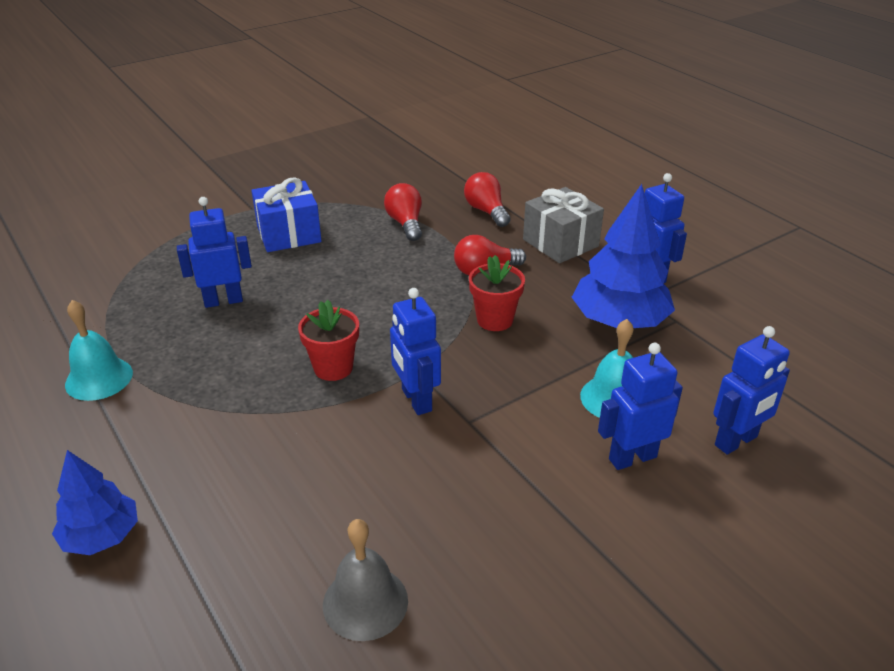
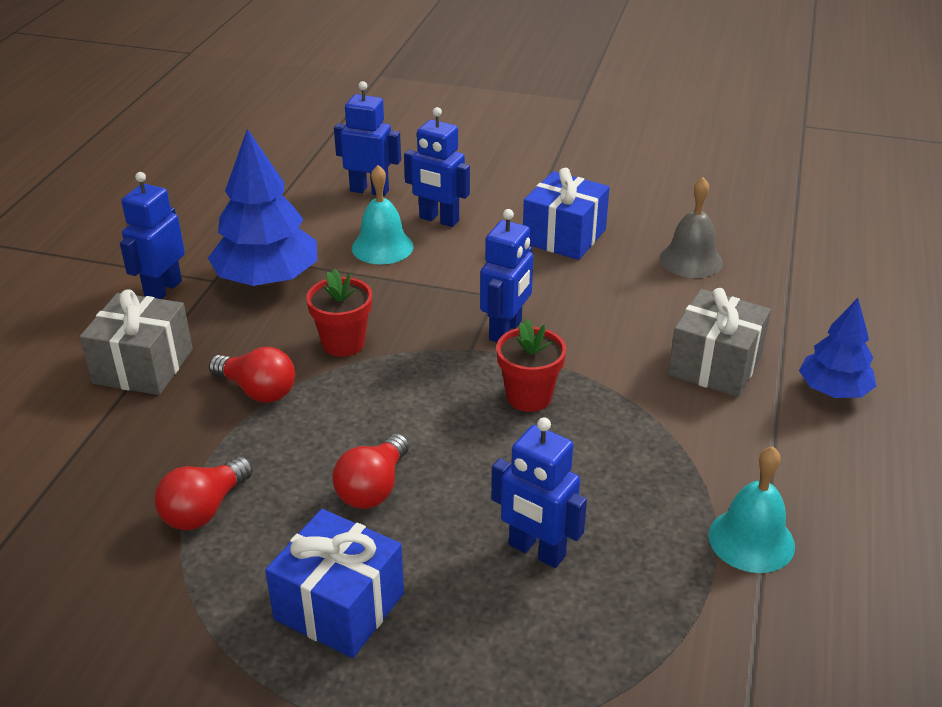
camera: 130 degrees left, 0 degrees up
(226, 487) = (715, 365): none -> grey gift
(486, 211) = (107, 456): red light bulb -> red light bulb (373, 488)
(513, 530) = (564, 236): none -> blue gift

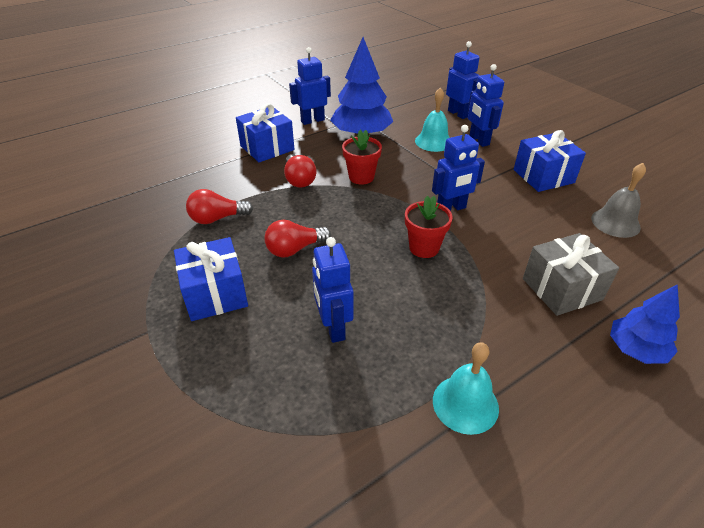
camera: 40 degrees right, 5 degrees up
(143, 366) = (267, 148): grey gift -> blue gift

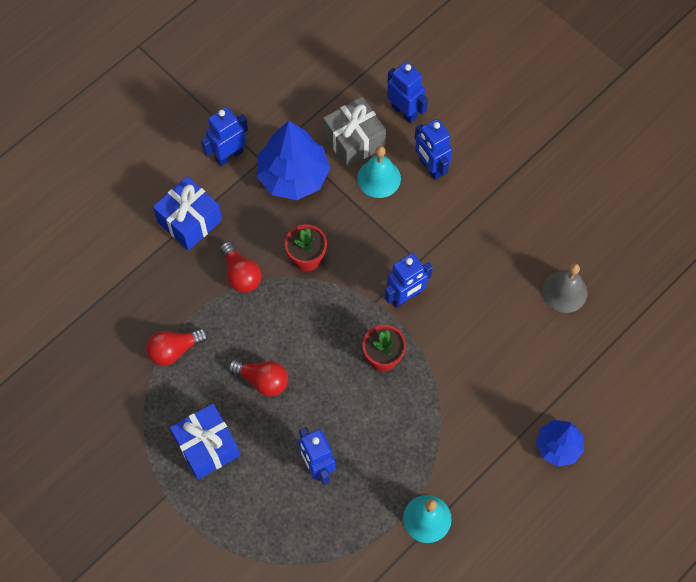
camera: 10 degrees left, 25 degrees up
(294, 249) = (262, 380): red light bulb -> red light bulb turned 120 degrees counterclockwise
(543, 176) = (500, 226): blue gift -> none
(561, 289) = (506, 390): grey gift -> grey gift (354, 141)

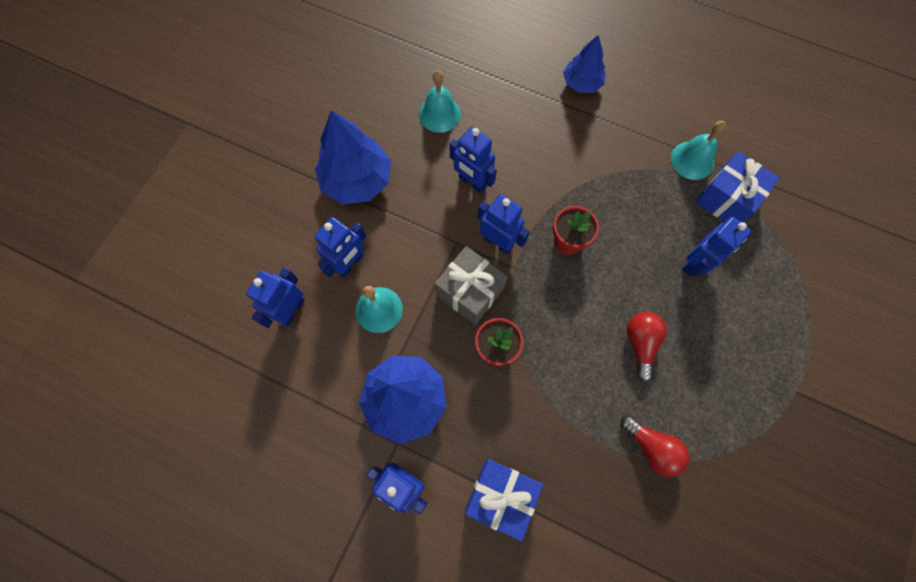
camera: 110 degrees left, 5 degrees up
(207, 447) = (730, 371): blue gift -> blue gift (726, 199)
(241, 274) = (540, 411): red light bulb -> none
(354, 141) = (342, 350): grey gift -> grey gift (470, 291)
(476, 295) = (472, 182): none -> blue robot
(514, 196) = (357, 180): none -> blue tree
(564, 291) = (439, 114): grey bell -> turquoise bell

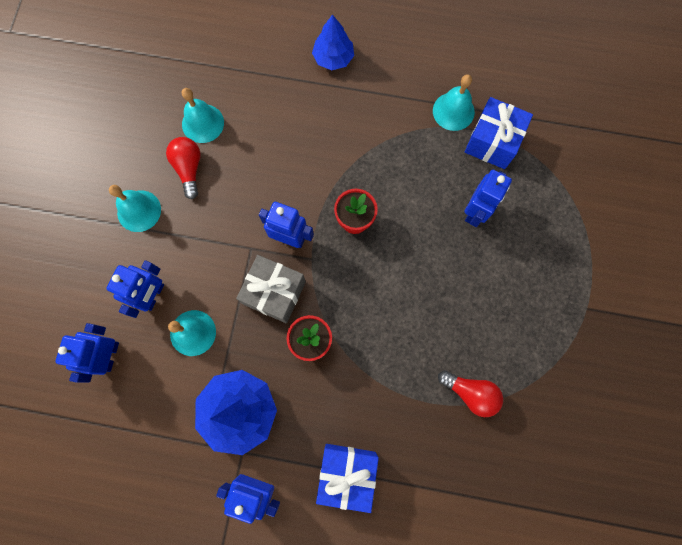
camera: 15 degrees left, 5 degrees up
(357, 180) = (139, 211): blue tree -> turquoise bell
(472, 182) = (251, 185): blue robot -> none
(640, 344) = (441, 301): red light bulb -> red light bulb (189, 168)

